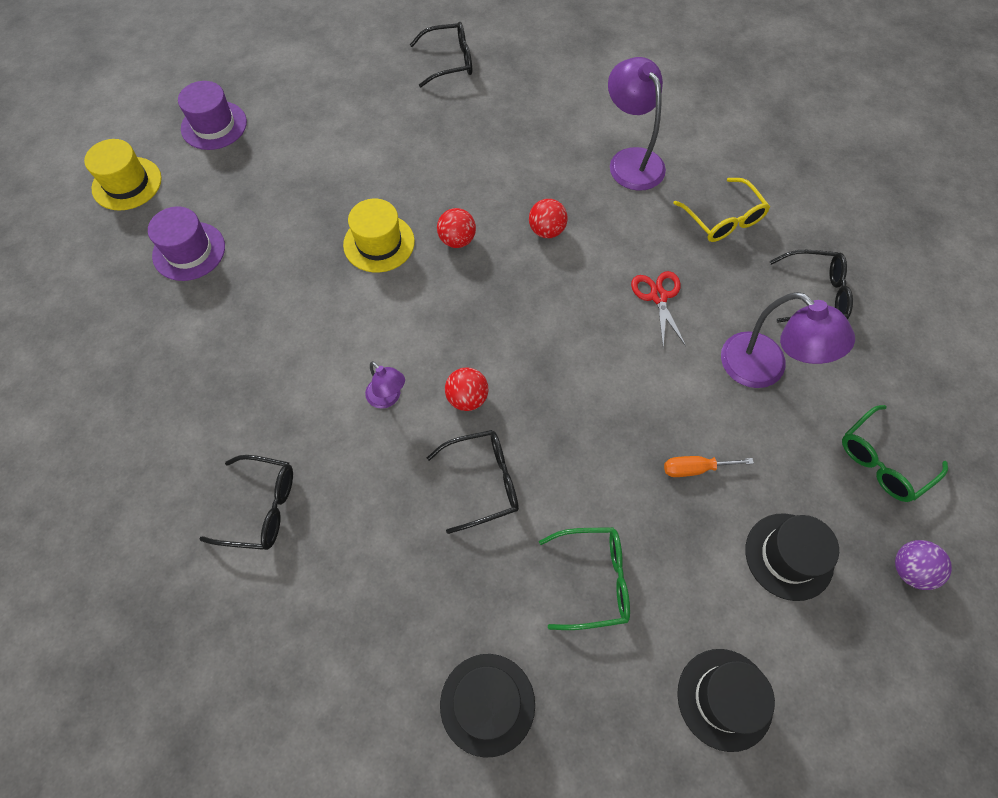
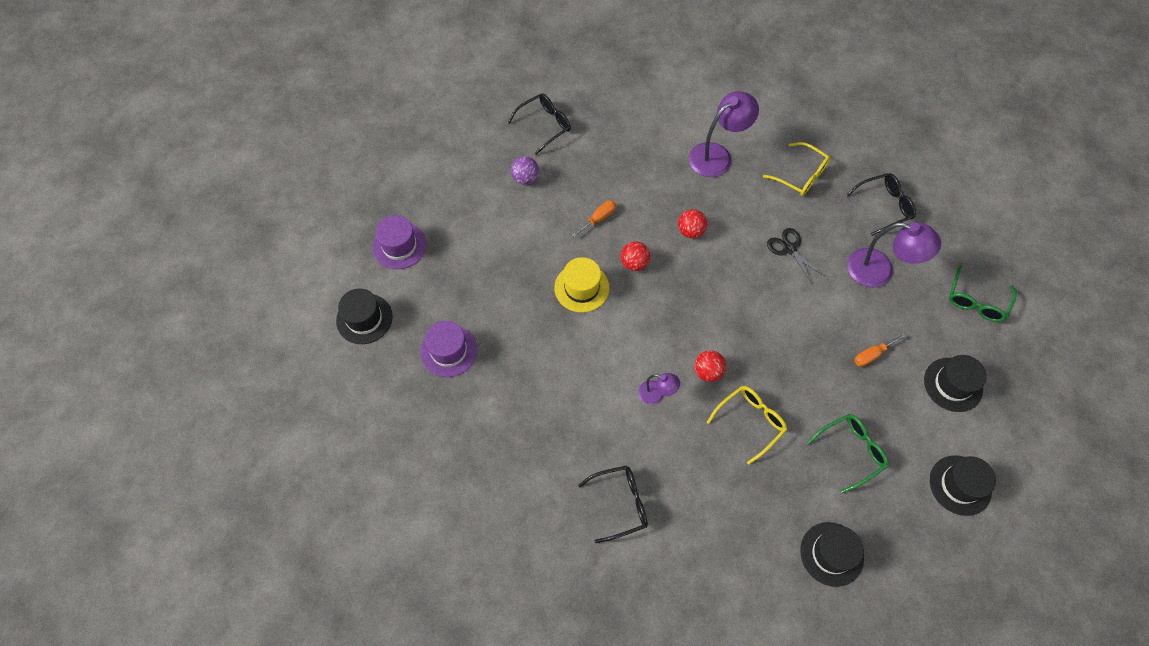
camera: 25 degrees left, 0 degrees up
(127, 183) = (364, 319): yellow hat -> black hat
(447, 177) = (598, 218): none -> orange screwdriver
(483, 482) = (751, 422): black glasses -> yellow glasses
(630, 160) = (717, 155): purple lamp -> purple lamp turned 105 degrees clockwise
(658, 297) = (789, 249): red scissors -> black scissors
(910, 569) = (1022, 361): purple ball -> purple ball (525, 178)

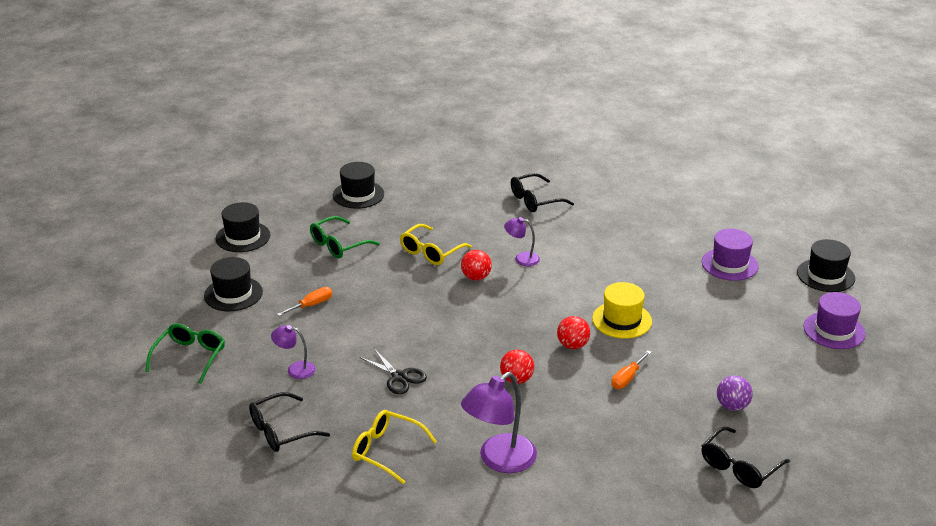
camera: 170 degrees right, 30 degrees down
(879, 271) = (295, 369): purple lamp -> purple lamp, size x0.54

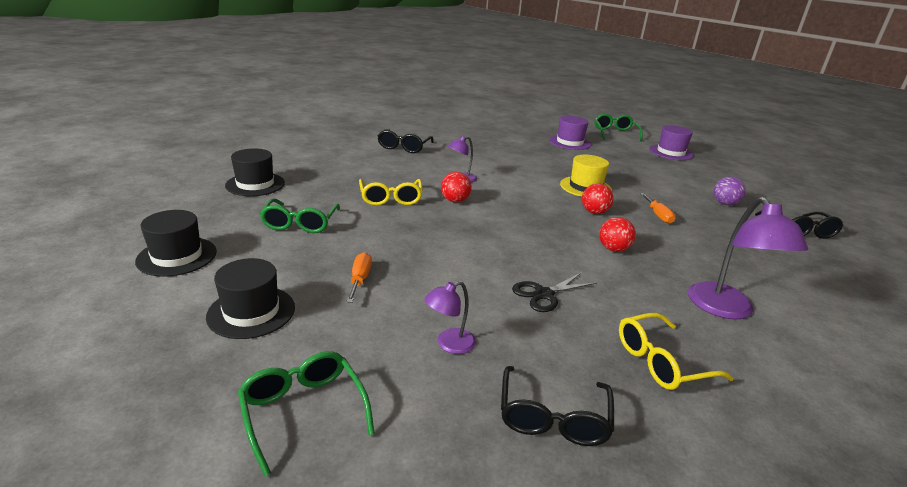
camera: 50 degrees left, 5 degrees down
(399, 377) = (544, 294): black scissors -> black scissors turned 150 degrees clockwise
(825, 275) = (615, 133): black hat -> green glasses

